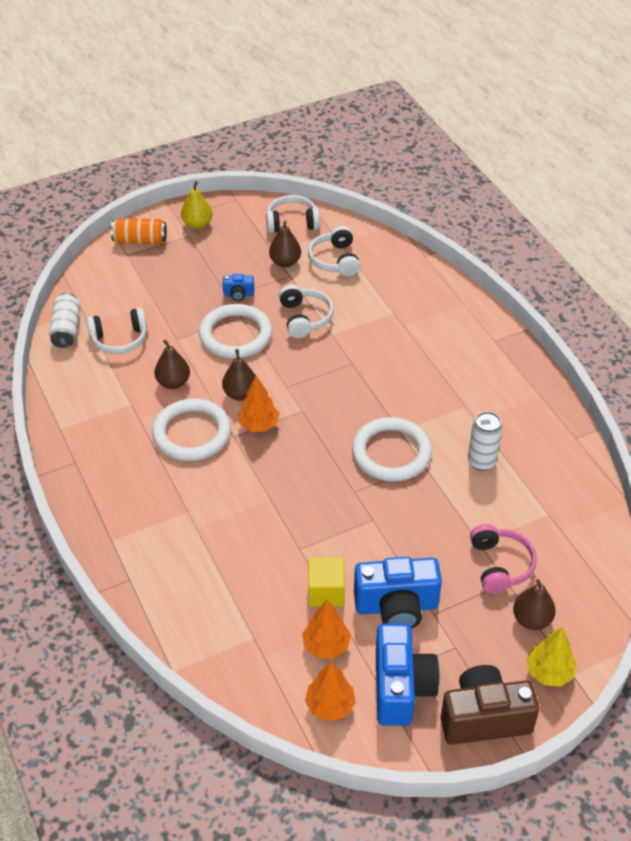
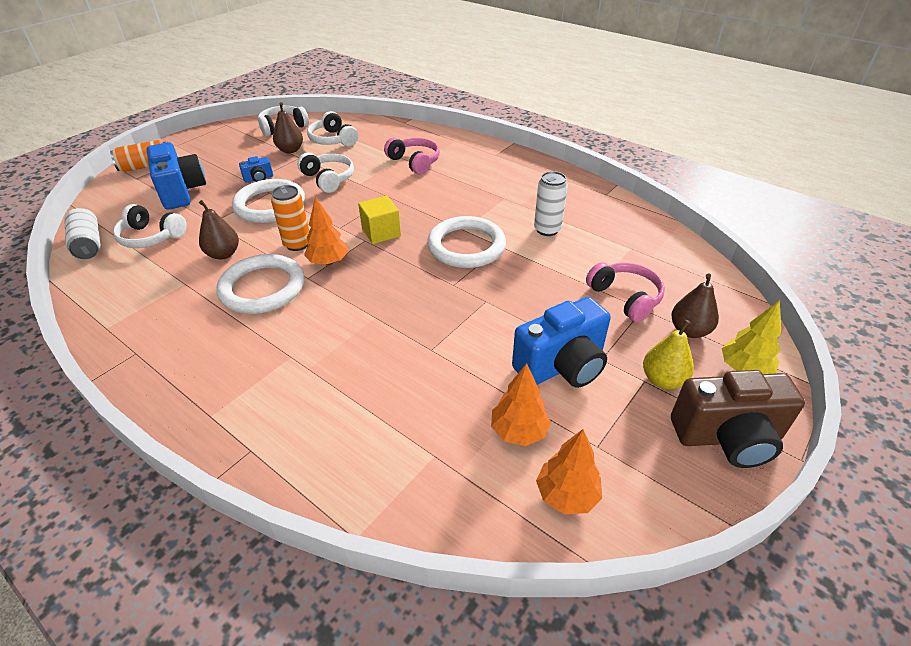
camera: 25 degrees left, 5 degrees down
(119, 339) = (151, 237): white headphones -> white headphones turned 60 degrees clockwise
(197, 224) = (197, 145): yellow pear -> yellow pear (663, 380)
(240, 394) = (297, 244): brown pear -> orange can
(326, 592) = (483, 379): yellow cube -> yellow cube (381, 232)
(401, 687) = (625, 442): blue camera -> blue camera (181, 192)
(402, 323) = (414, 162): none -> pink headphones
(484, 718) = (727, 437): brown camera -> brown camera turned 150 degrees counterclockwise

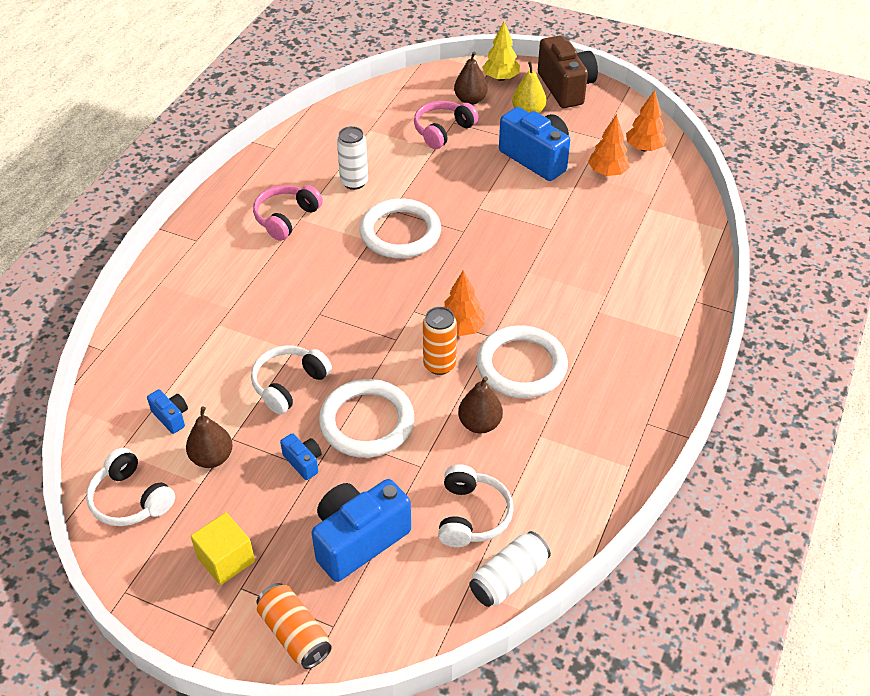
camera: 105 degrees left, 5 degrees up
(333, 140) = (171, 417): white headphones -> blue camera
(381, 232) = (395, 301): yellow cube -> yellow cube (226, 559)
(414, 162) = (228, 310): pink headphones -> pink headphones (286, 218)

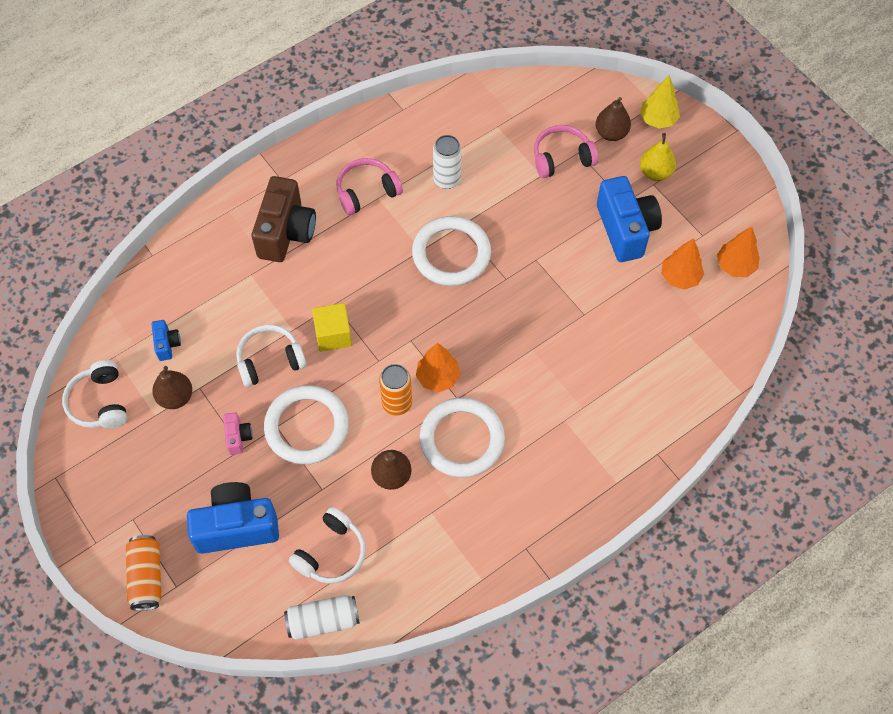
camera: 30 degrees right, 15 degrees up
(226, 559) = (136, 490): yellow cube -> yellow cube (333, 335)
(303, 462) = (238, 437): blue camera -> pink camera
(565, 88) = (712, 159): brown camera -> brown camera (286, 232)

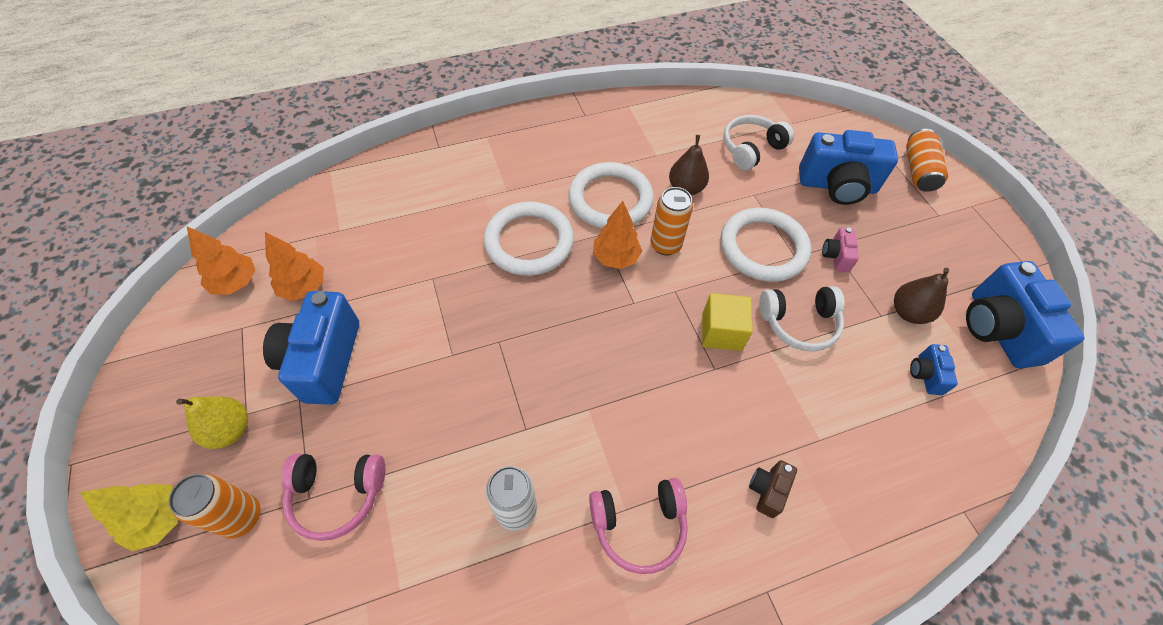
camera: 165 degrees left, 5 degrees down
(100, 402) = (997, 329): white headphones -> blue camera
(286, 232) = (767, 490): brown camera -> brown camera, size x0.46
(323, 621) = (764, 111): white can -> none
(451, 254) = (551, 392): white ring -> white ring (529, 242)
(611, 133) = (241, 517): brown pear -> orange can

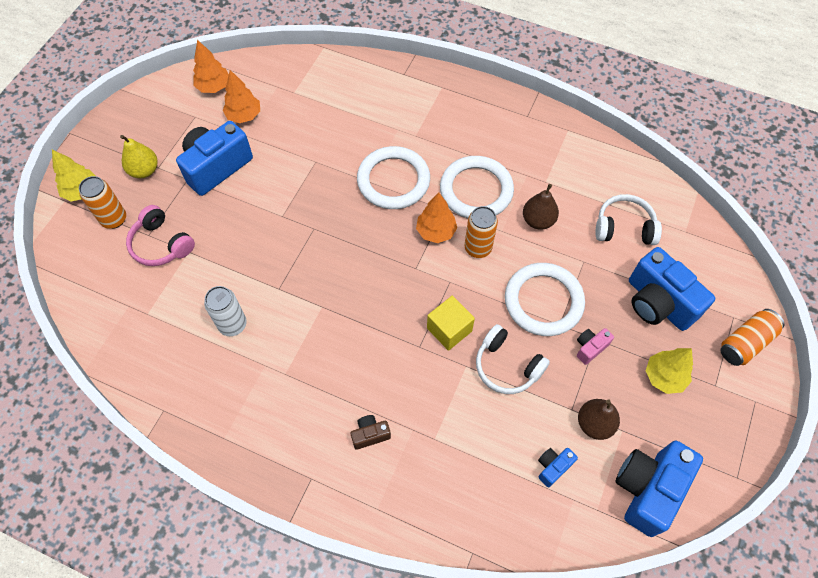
camera: 45 degrees right, 5 degrees up
(639, 525) = (283, 387): pink headphones -> none
(904, 236) = (664, 377): none -> yellow tree

